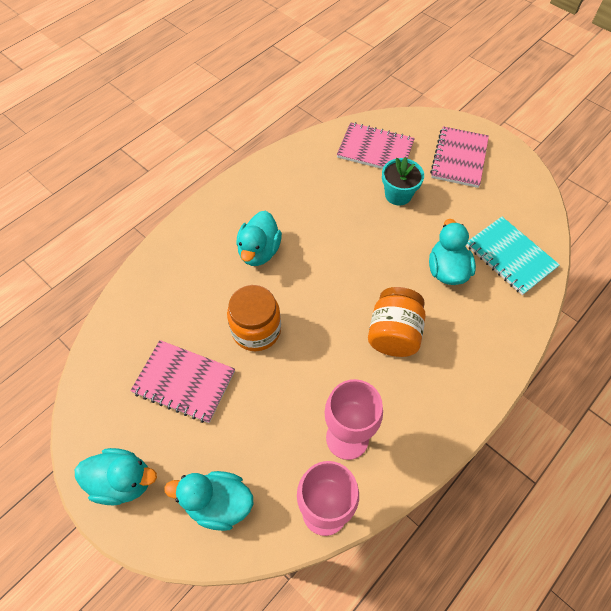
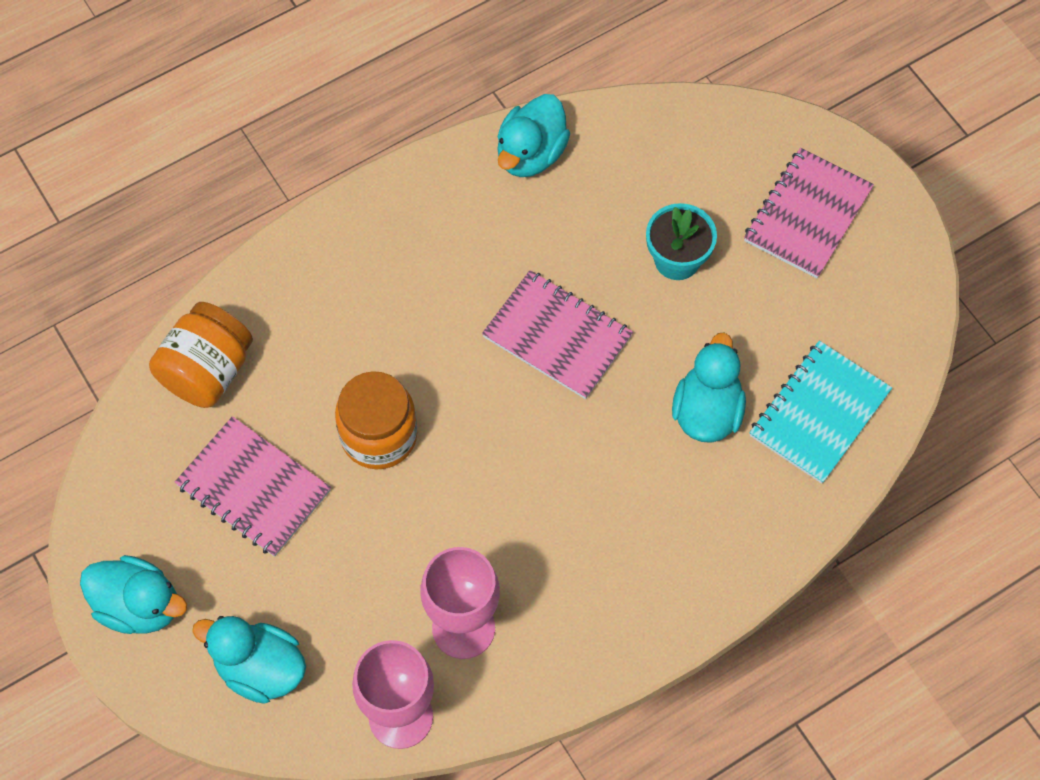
camera: 15 degrees right, 5 degrees up
(259, 251) = (419, 307): turquoise duck -> turquoise duck (531, 154)
(375, 149) = (669, 164): pink notebook -> pink notebook (557, 336)
(393, 334) = (584, 493): orange jar -> orange jar (207, 371)
(510, 256) = (819, 413): turquoise notebook -> turquoise notebook turned 60 degrees clockwise

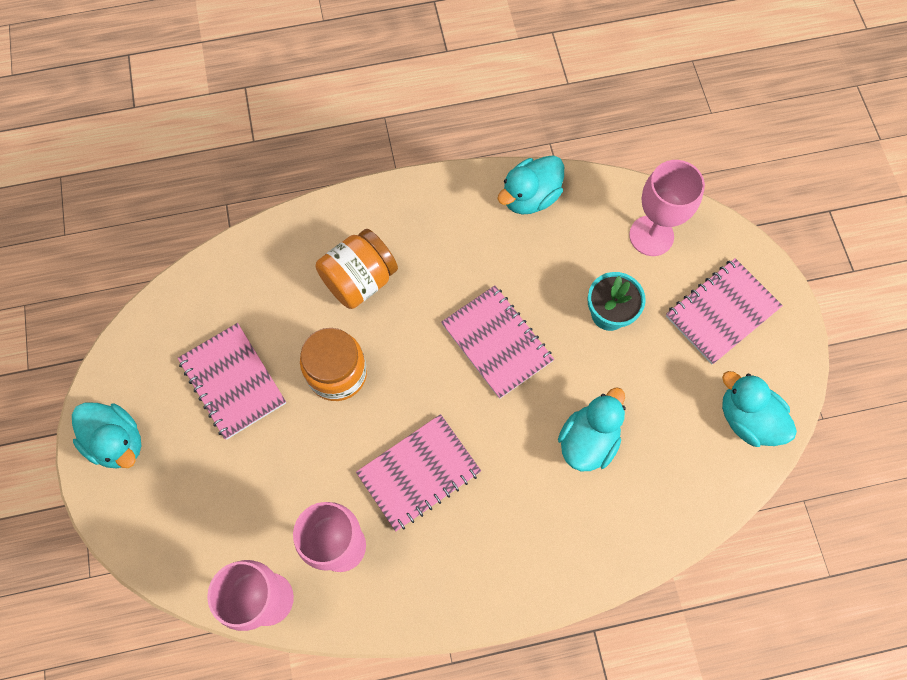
camera: 20 degrees right, 5 degrees up
(207, 371) = (236, 282): orange jar -> orange jar (359, 280)
(260, 668) = (182, 522): turquoise duck -> turquoise duck (747, 419)
(523, 515) = (419, 473): none -> pink notebook
(693, 153) = (651, 236): none -> pink goblet
(819, 413) = (674, 473): turquoise notebook -> none

